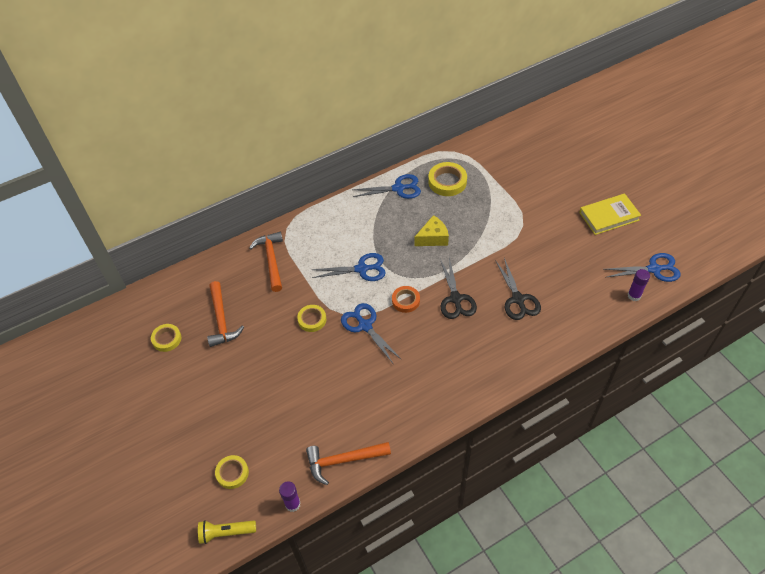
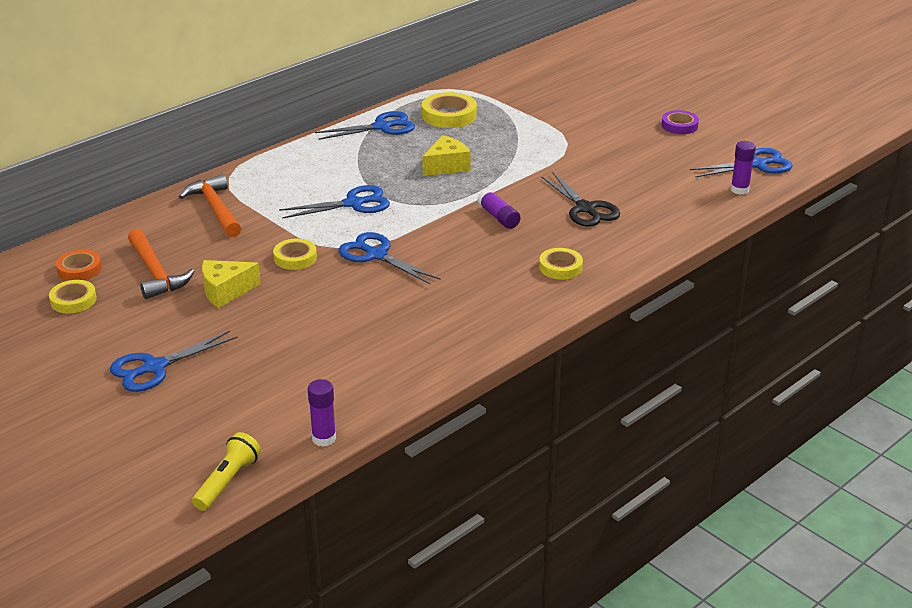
camera: 15 degrees left, 20 degrees down
(203, 414) = (155, 367): none -> blue scissors
(226, 533) = (227, 481): yellow flashlight -> yellow flashlight turned 135 degrees clockwise
(232, 473) = (219, 420): yellow tape -> yellow tape (560, 267)
(261, 346) = (225, 291): none -> yellow cheese
(343, 460) = (387, 386): orange hammer -> none
(405, 301) = (427, 226): orange tape -> orange tape (79, 269)
(455, 299) = (498, 217): black scissors -> purple glue stick
(609, 216) = (679, 125): yellow book -> purple tape

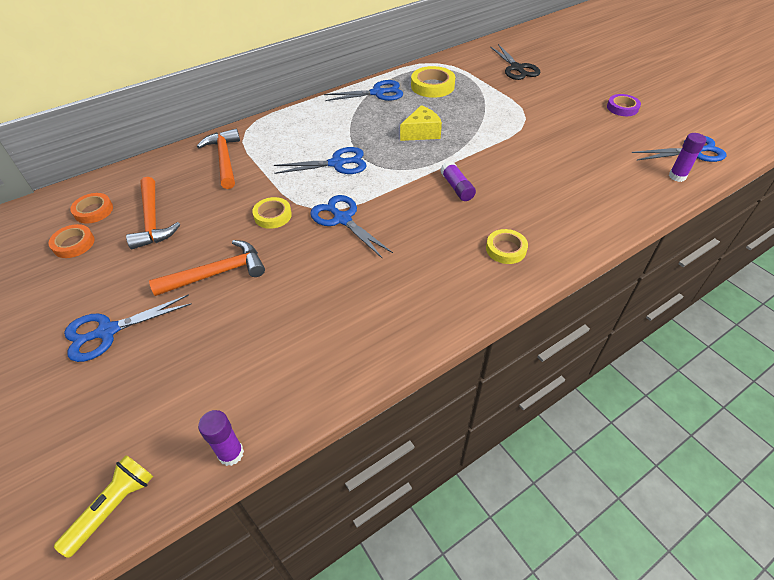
camera: 10 degrees right, 15 degrees up
(73, 300) = (74, 244): yellow tape -> orange tape
(225, 291) = (202, 247): yellow cheese -> none
(253, 312) = (217, 273): none -> orange hammer
(585, 209) = (535, 185): black scissors -> black scissors (516, 68)

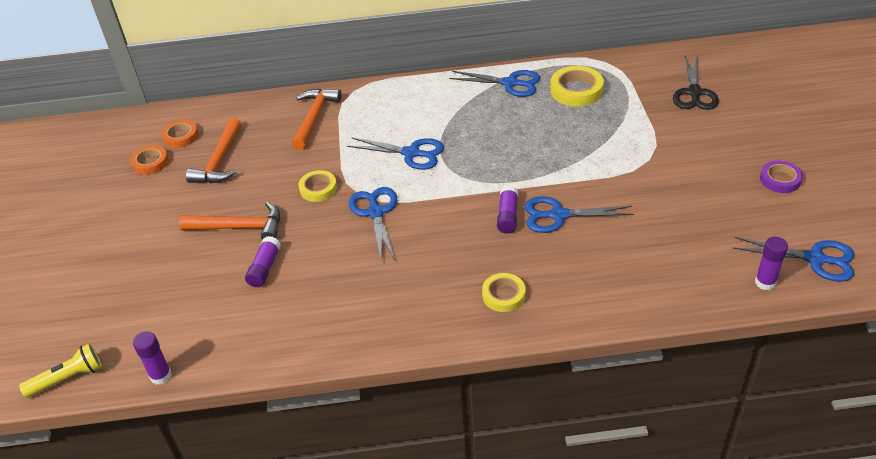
camera: 30 degrees right, 5 degrees down
(107, 331) = (134, 247): blue scissors -> blue scissors (558, 215)
(271, 302) = (265, 268): none -> purple glue stick
(421, 133) = (520, 144): yellow cheese -> none

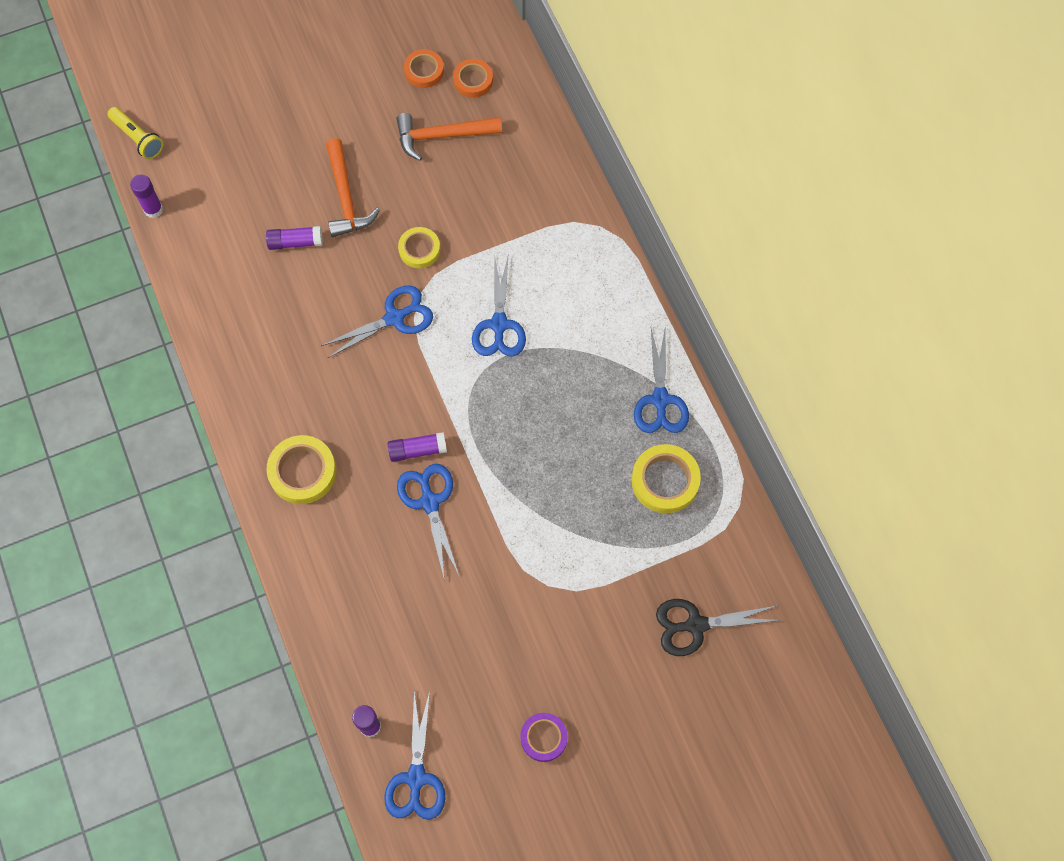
camera: 70 degrees right, 25 degrees up
(314, 117) = (539, 202): orange hammer -> none
(503, 295) = (302, 472): yellow tape -> yellow tape, size x1.53

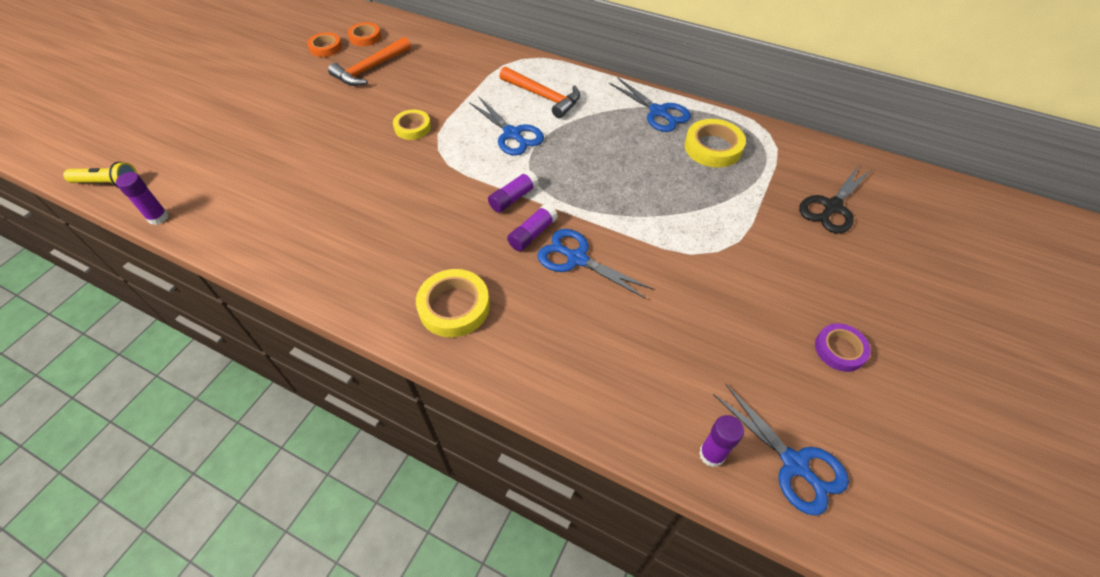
camera: 40 degrees left, 15 degrees down
(295, 242) = (309, 172): purple glue stick -> purple glue stick (513, 198)
(346, 198) = (328, 129): orange hammer -> orange hammer (543, 97)
(395, 318) = (432, 171): blue scissors -> none

